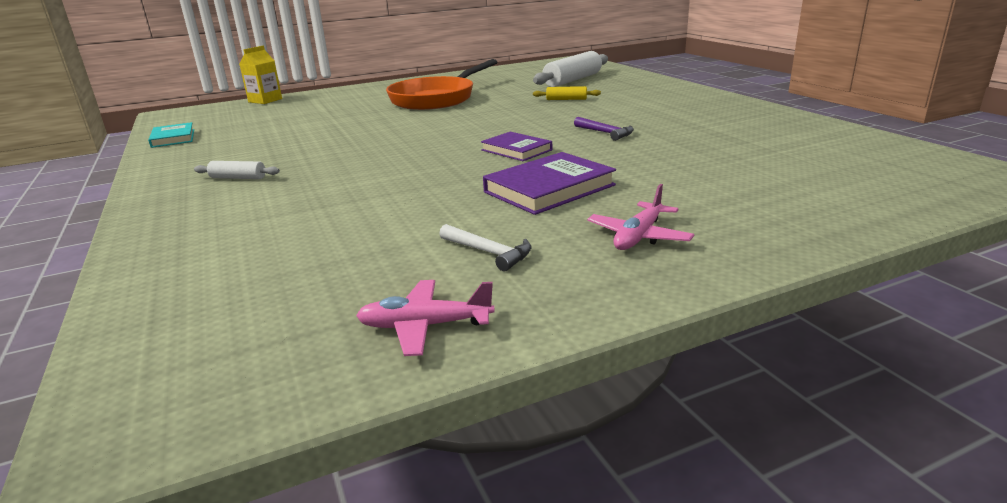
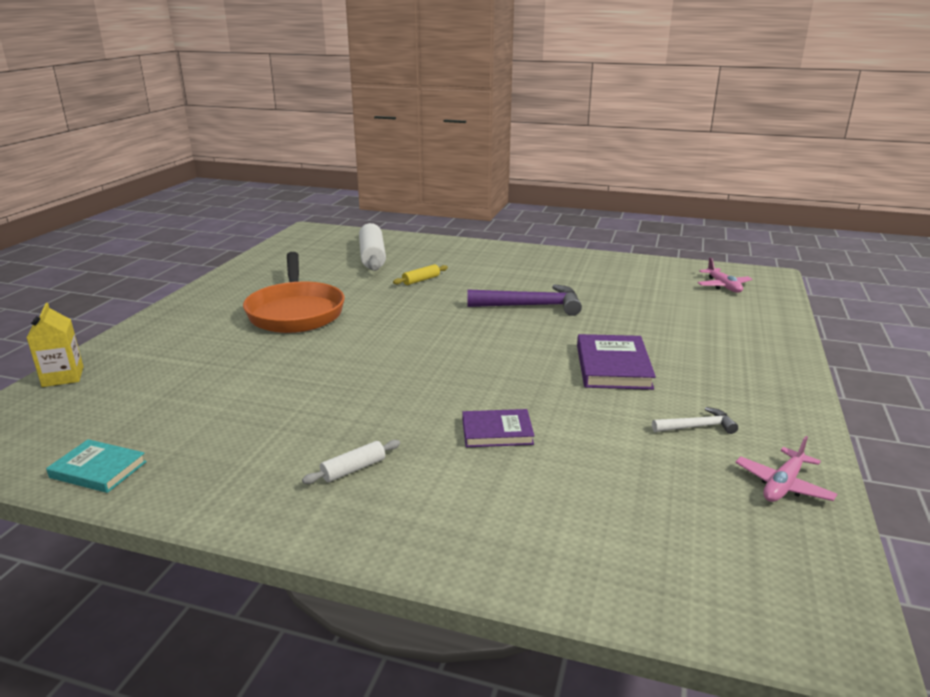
camera: 50 degrees left, 0 degrees up
(516, 150) = (512, 343): purple book -> purple book (497, 432)
(605, 133) = (531, 306): purple hammer -> purple hammer, size x1.90
(639, 236) = (730, 378): pink plane -> pink plane (723, 286)

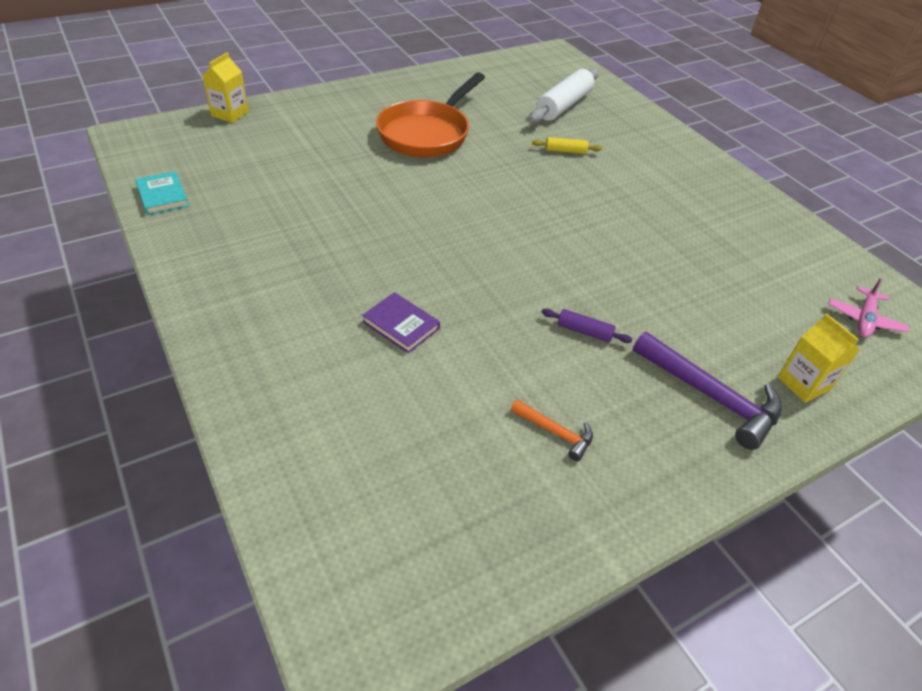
camera: 40 degrees right, 20 degrees up
(353, 469) = (276, 289): white rolling pin -> none
(531, 306) = (617, 229): purple hammer -> purple hammer (711, 396)
(613, 367) = (584, 331): purple book -> purple rolling pin
(697, 427) = (556, 432): white hammer -> orange hammer
(753, 328) = (803, 383): none -> yellow carton
(783, 485) = (532, 532): pink plane -> none

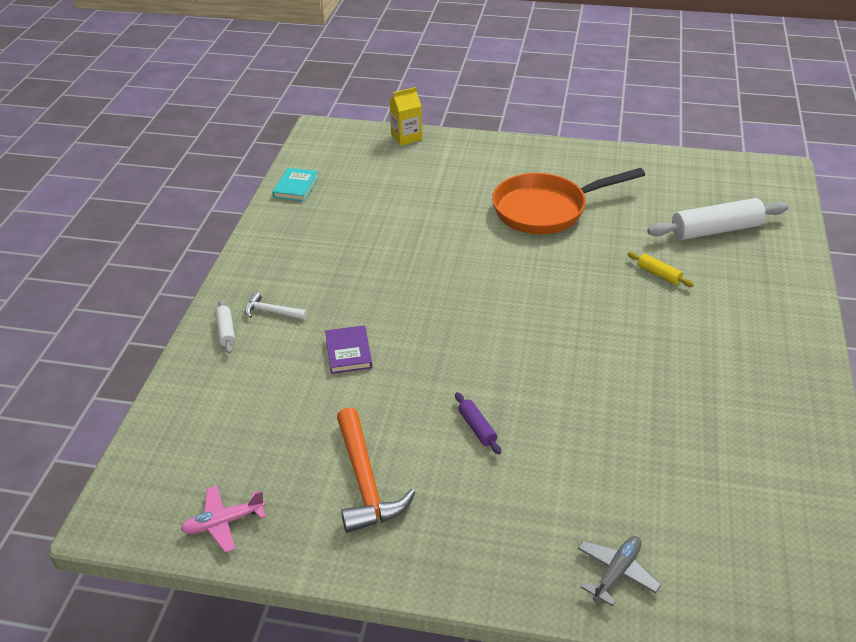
camera: 45 degrees right, 5 degrees down
(248, 369) = (226, 331): none -> white rolling pin
(278, 325) = (271, 312): none -> white hammer
(556, 432) = (365, 482): orange hammer -> orange hammer, size x1.90
(711, 396) = (517, 531): purple hammer -> none
(803, 383) = (616, 573): yellow carton -> grey plane
(864, 319) = (765, 564): pink plane -> pink plane (223, 523)

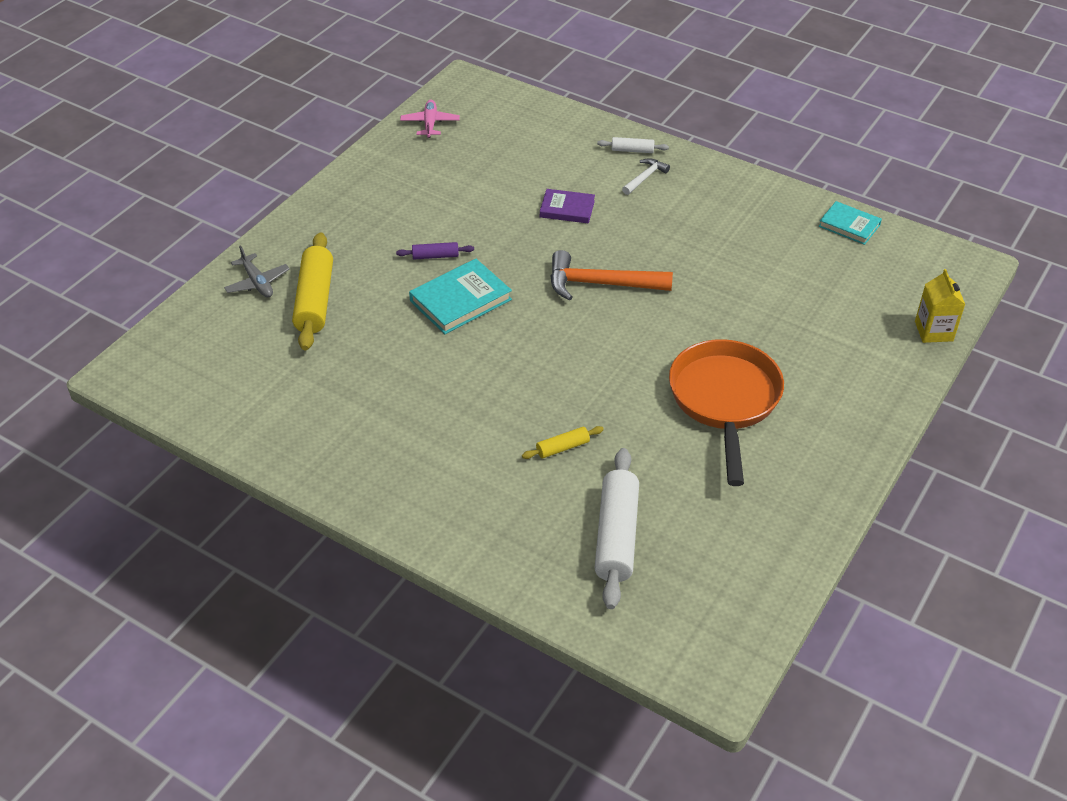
camera: 110 degrees right, 5 degrees up
(365, 482) = (421, 189): orange hammer -> orange hammer (600, 284)
(531, 386) = (460, 300): none -> turquoise book
(608, 503) = (315, 300): none -> yellow rolling pin

